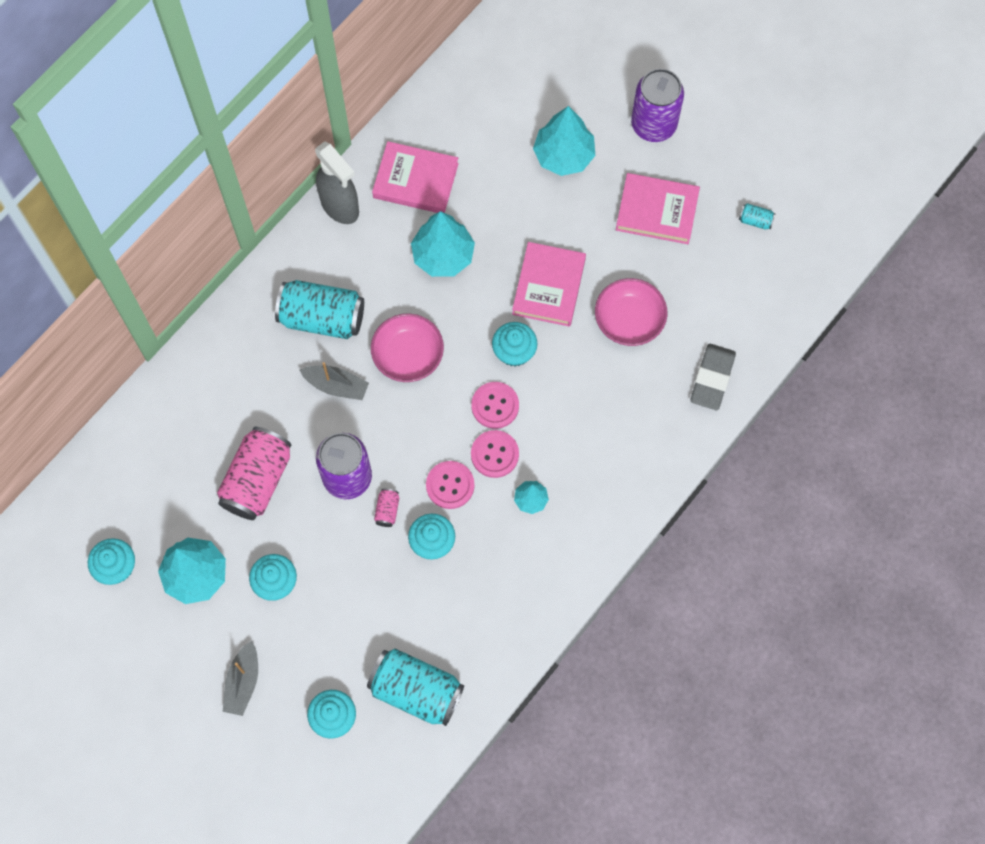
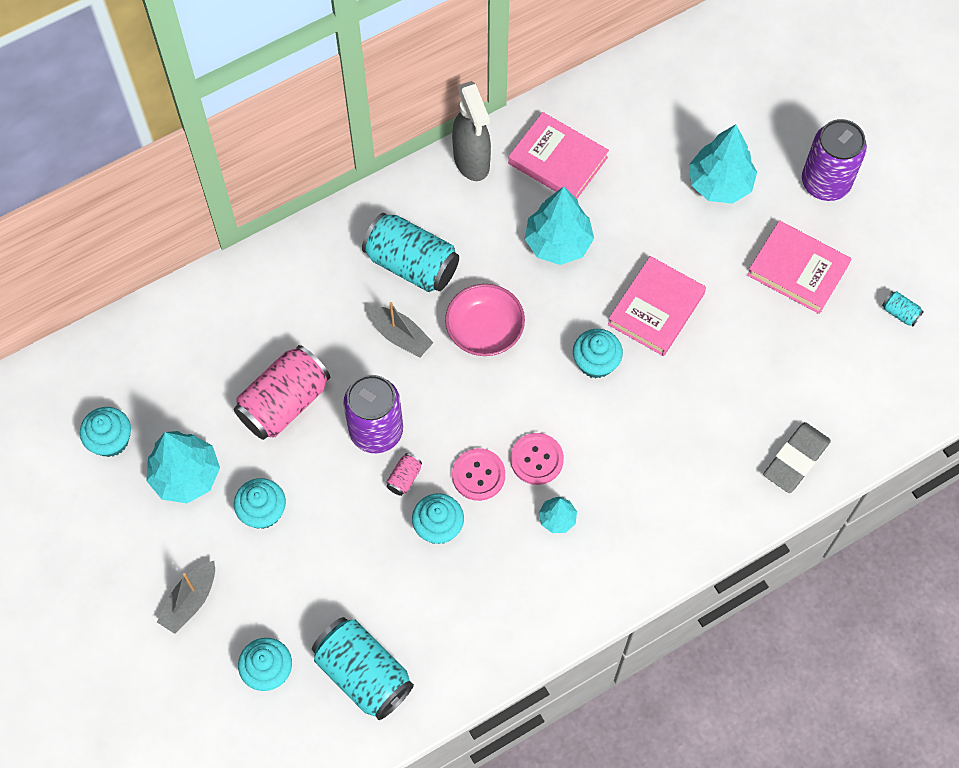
camera: 20 degrees right, 5 degrees down
(495, 406) = (555, 410): pink button -> none
(629, 320) = (728, 370): pink bowl -> none

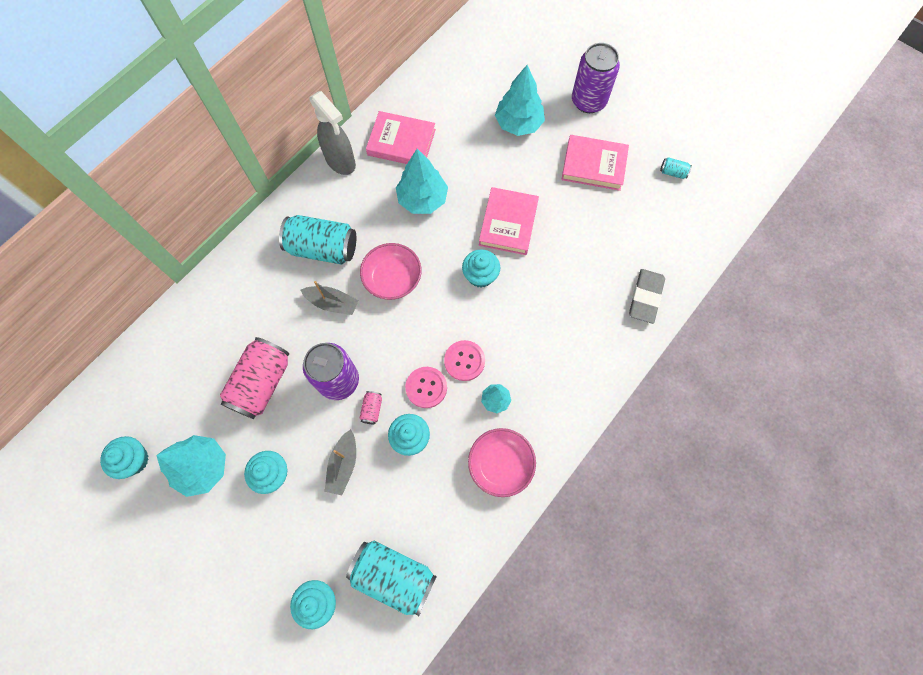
camera: 20 degrees left, 5 degrees up
(190, 601) = (238, 567): grey boat -> grey boat (343, 465)
(535, 595) = (500, 464): none -> pink bowl

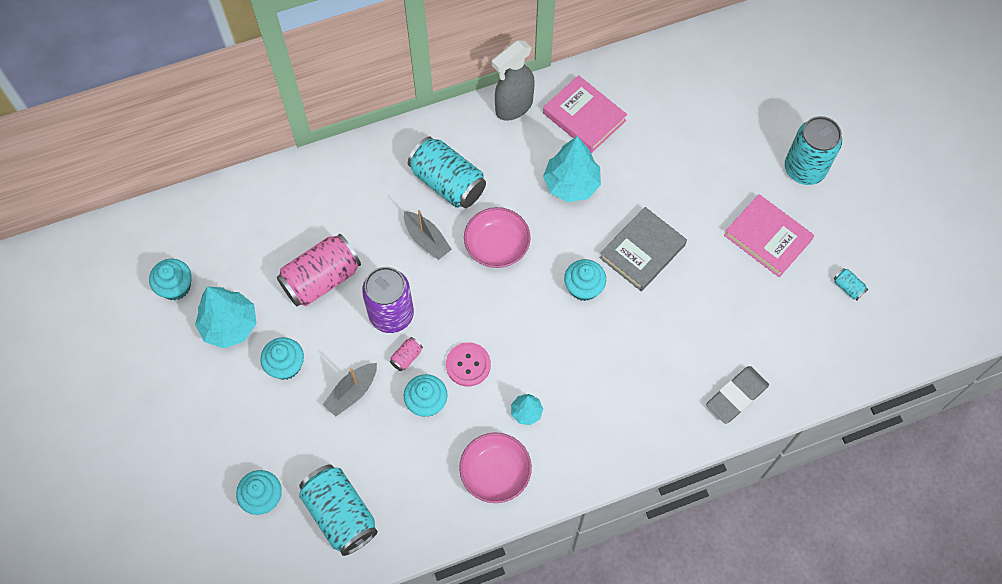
camera: 30 degrees right, 5 degrees down
(341, 162) = (513, 107): grey spray bottle -> grey spray bottle turned 60 degrees clockwise
(464, 361) = (519, 360): pink button -> none
(508, 223) = (642, 251): pink book -> grey book
(518, 124) = (715, 156): turquoise tree -> none
(588, 101) = (804, 169): purple can -> turquoise can

